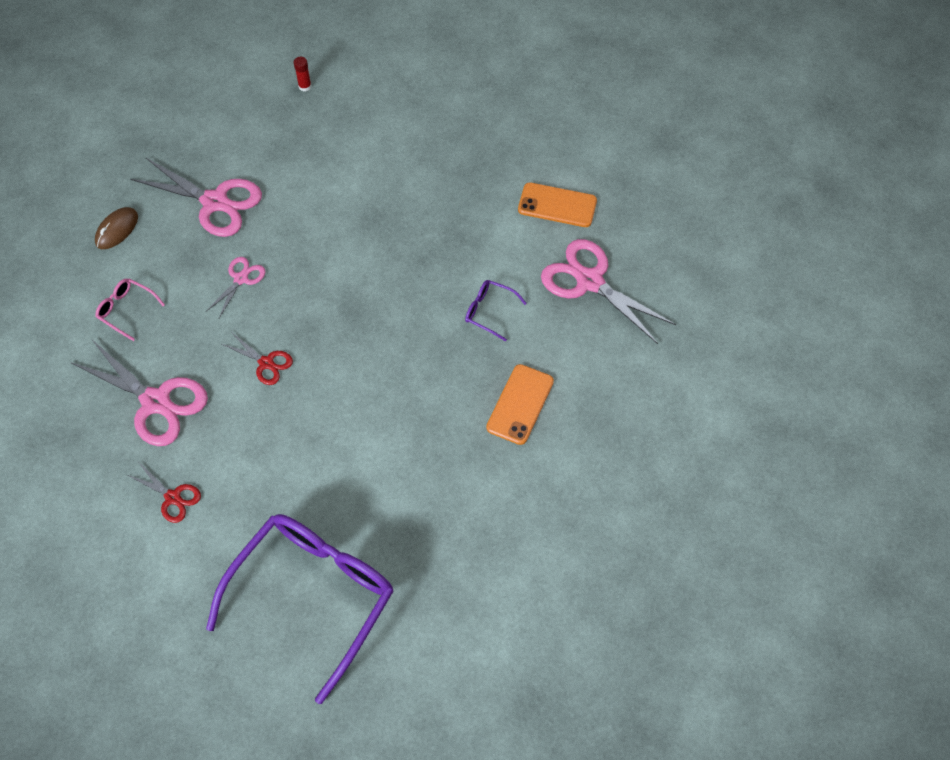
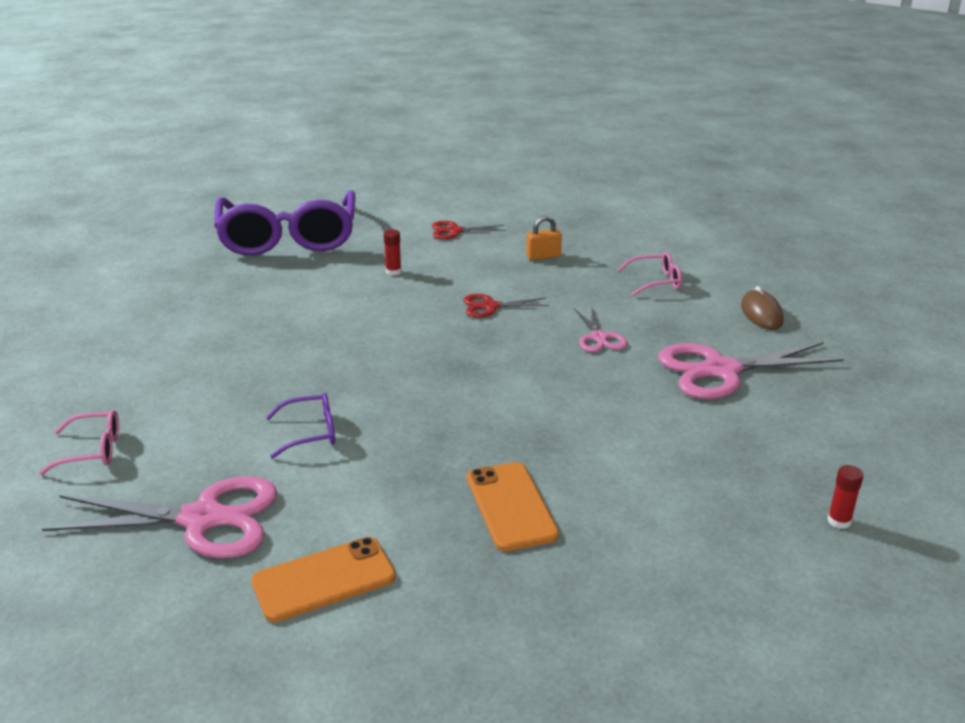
camera: 140 degrees right, 30 degrees down
(156, 402) = (543, 256): pink scissors -> orange padlock
(283, 465) = (393, 271): none -> red glue stick
(520, 404) = (205, 385): orange phone -> orange phone (511, 506)
(621, 382) = (92, 450): none -> pink glasses

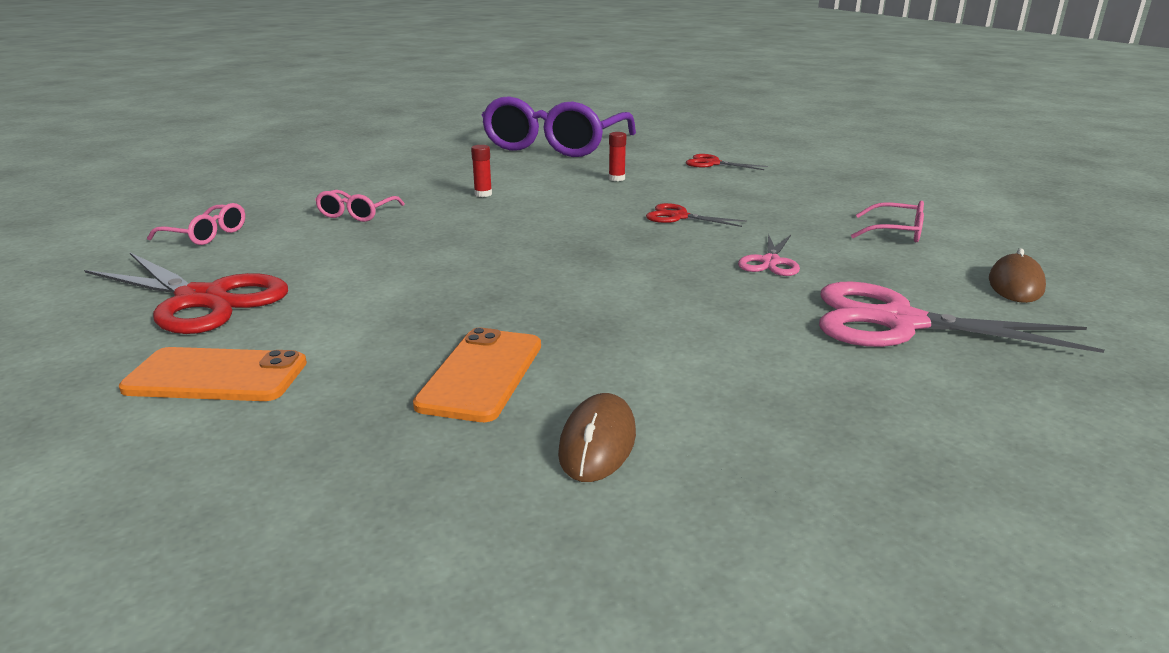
camera: 30 degrees right, 5 degrees down
(203, 519) = (202, 299): pink scissors -> red scissors
(208, 381) = (357, 214): none -> pink glasses
(310, 433) = (381, 265): purple glasses -> none
(543, 256) = (783, 193): orange padlock -> none
(635, 528) = (597, 443): none -> brown mouse
(839, 521) = (921, 538): red glue stick -> red glue stick (483, 194)

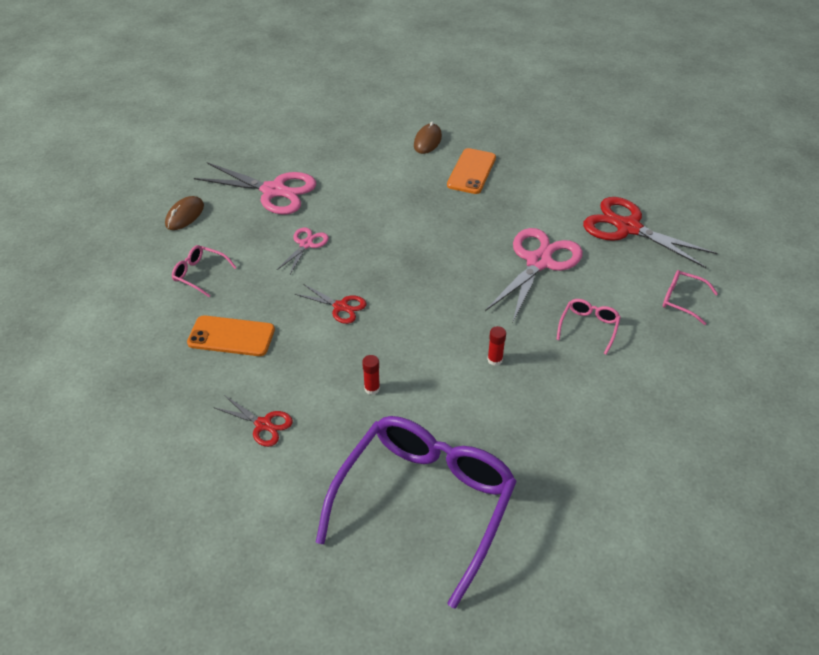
camera: 175 degrees left, 20 degrees up
(216, 376) = (582, 176): orange phone -> orange phone (231, 336)
(393, 258) = (538, 262): none -> pink scissors

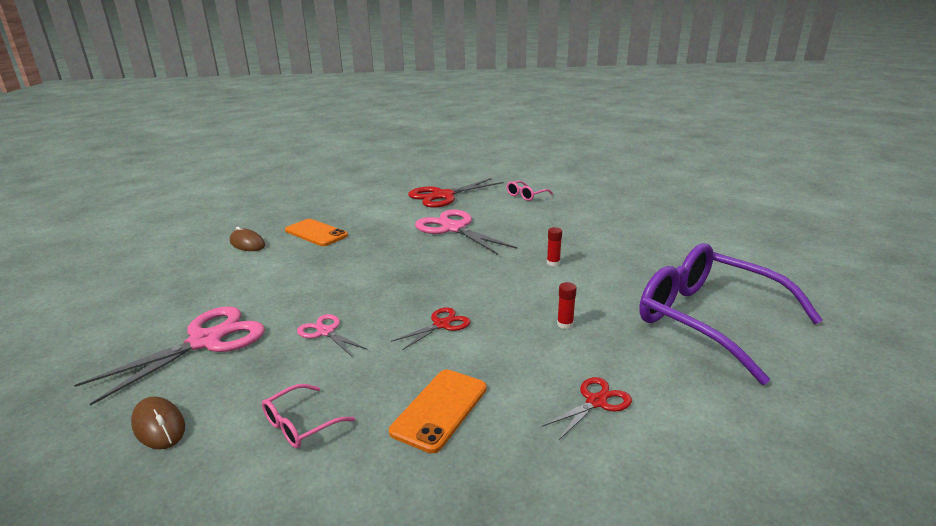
camera: 70 degrees left, 20 degrees down
(588, 327) = (535, 225): pink glasses -> none

